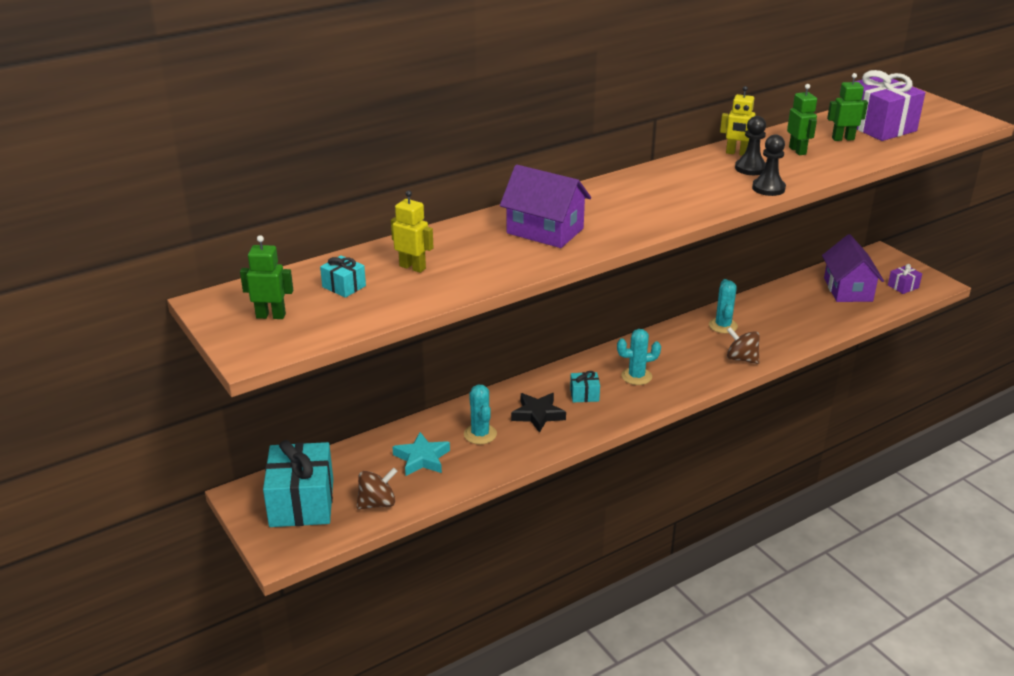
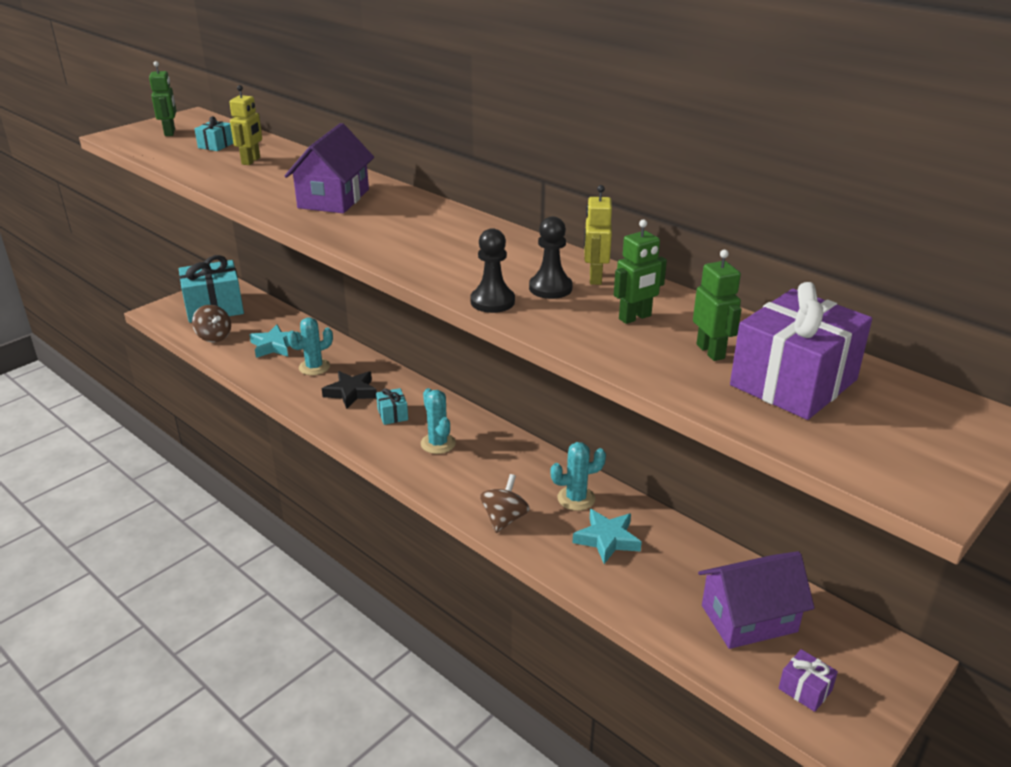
camera: 75 degrees right, 0 degrees up
(770, 322) = (607, 539): none -> turquoise star

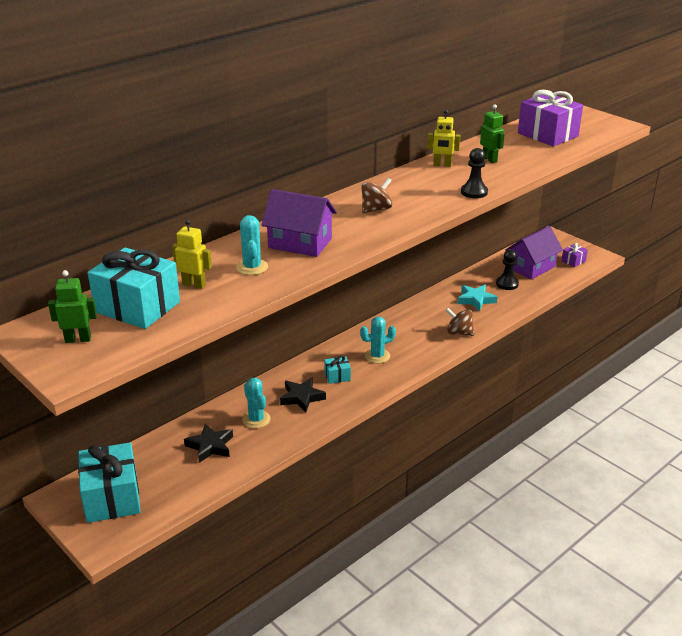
camera: 85 degrees left, 0 degrees up
(214, 337) = (179, 490): brown spinning top -> brown spinning top (376, 209)
(216, 145) = (137, 307): turquoise gift -> turquoise gift, size x2.22
(275, 346) = (210, 446): turquoise star -> black star
(550, 288) = (456, 177): black pawn -> black pawn (507, 284)
(576, 498) = (439, 306): turquoise cactus -> turquoise cactus (252, 267)
(711, 351) = (522, 147): green robot -> none
(749, 618) = (531, 267): purple house -> purple house turned 60 degrees clockwise

